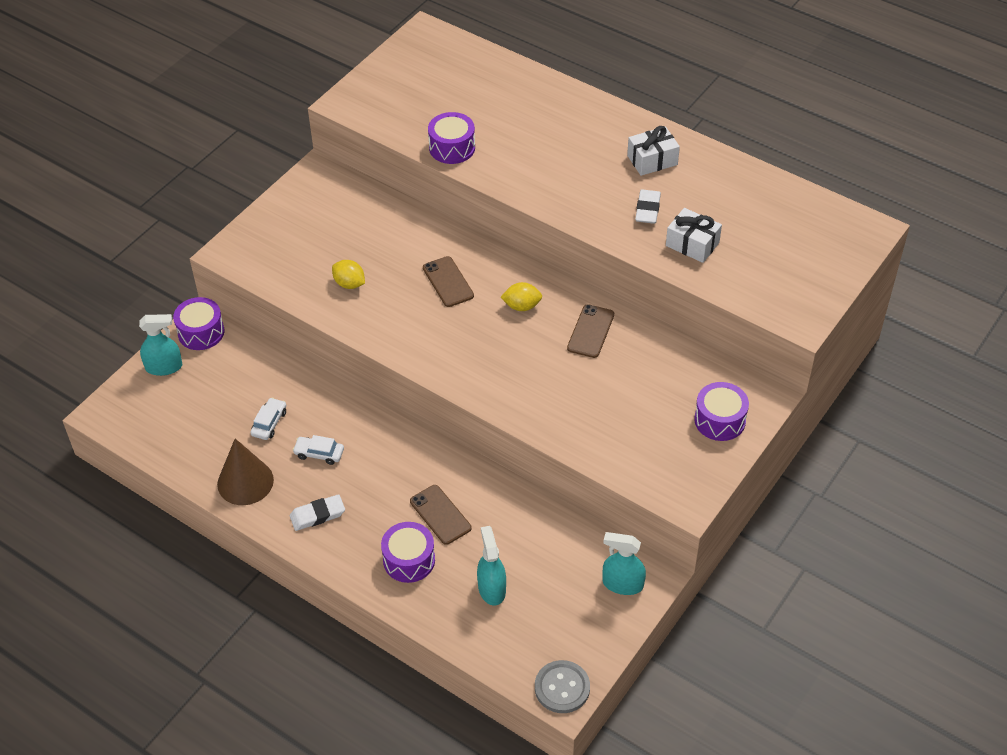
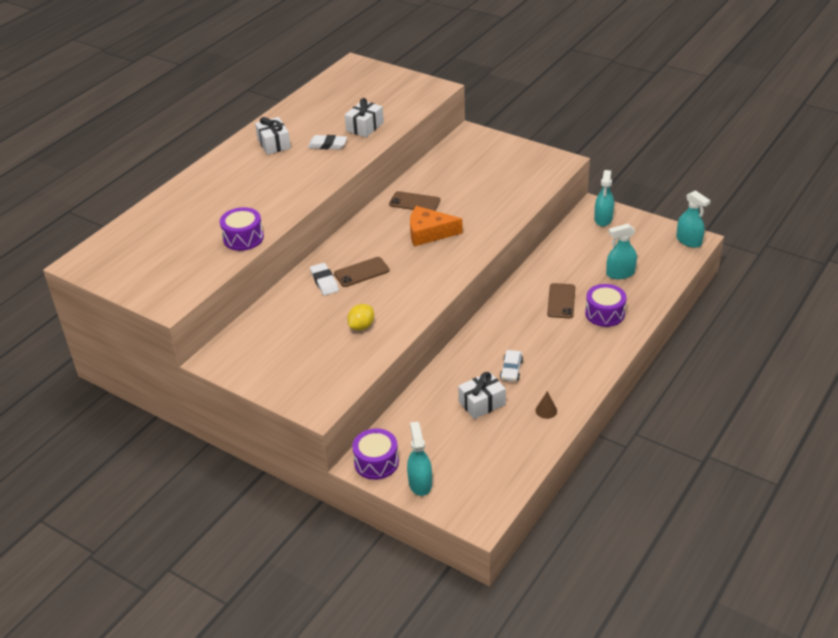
camera: 90 degrees left, 10 degrees down
(245, 482) = (546, 410): brown cone -> brown cone, size x0.45
(269, 423) = (482, 403): white car -> white gift
(317, 515) = (572, 365): white eraser -> white eraser (324, 281)
(440, 515) = (561, 301): brown phone -> brown phone turned 45 degrees counterclockwise
(521, 345) = (429, 233): none -> orange cheese
(522, 306) = (389, 234): yellow lemon -> none
(562, 688) = (689, 241): grey button -> turquoise spray bottle
(719, 420) = (493, 150): purple drum -> none

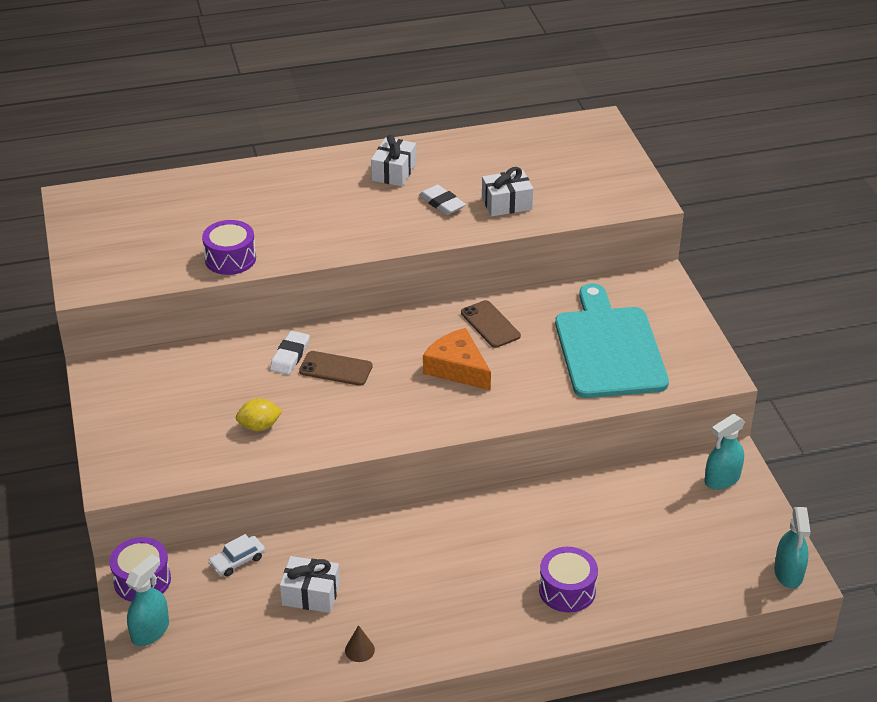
camera: 40 degrees right, 0 degrees up
(493, 179) = (609, 348): none -> turquoise cutting board
(511, 370) = (386, 581): white car -> white car (237, 561)
(561, 301) = (540, 543): brown phone -> none
(620, 273) = (650, 556): turquoise spray bottle -> none

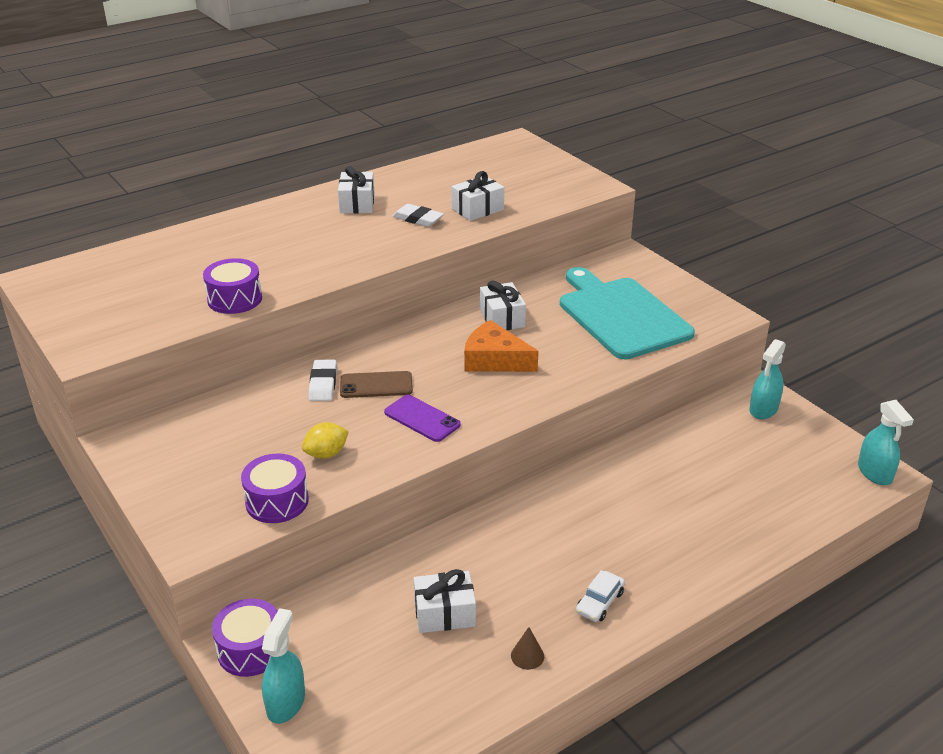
camera: 20 degrees left, 5 degrees down
(237, 561) = (348, 600): white car -> white car (599, 602)
(358, 413) = (422, 418): none -> purple phone
(490, 324) = (502, 318): brown phone -> white gift
(567, 590) = (694, 540): purple drum -> purple drum (277, 501)

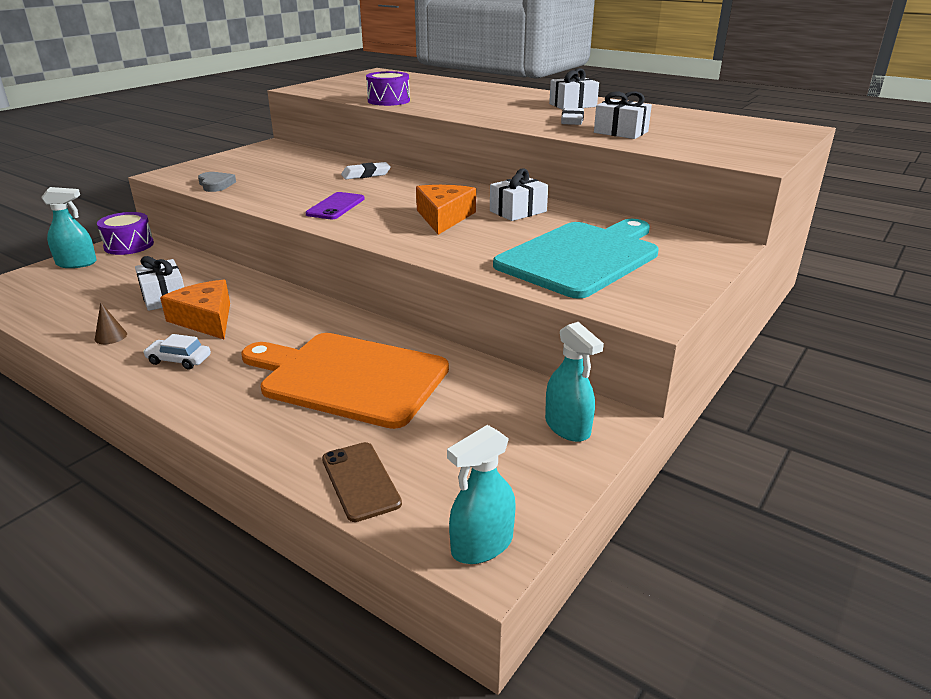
camera: 70 degrees right, 5 degrees down
(277, 501) = (216, 185): purple drum -> grey heart
(326, 454) = (276, 188): yellow lemon -> none
(376, 385) = (374, 188): brown phone -> brown phone (360, 481)
(518, 581) = (205, 319): none -> orange cheese
(667, 498) = (349, 377): none -> orange cutting board
(763, 409) = (567, 427): turquoise spray bottle -> turquoise spray bottle turned 135 degrees counterclockwise

